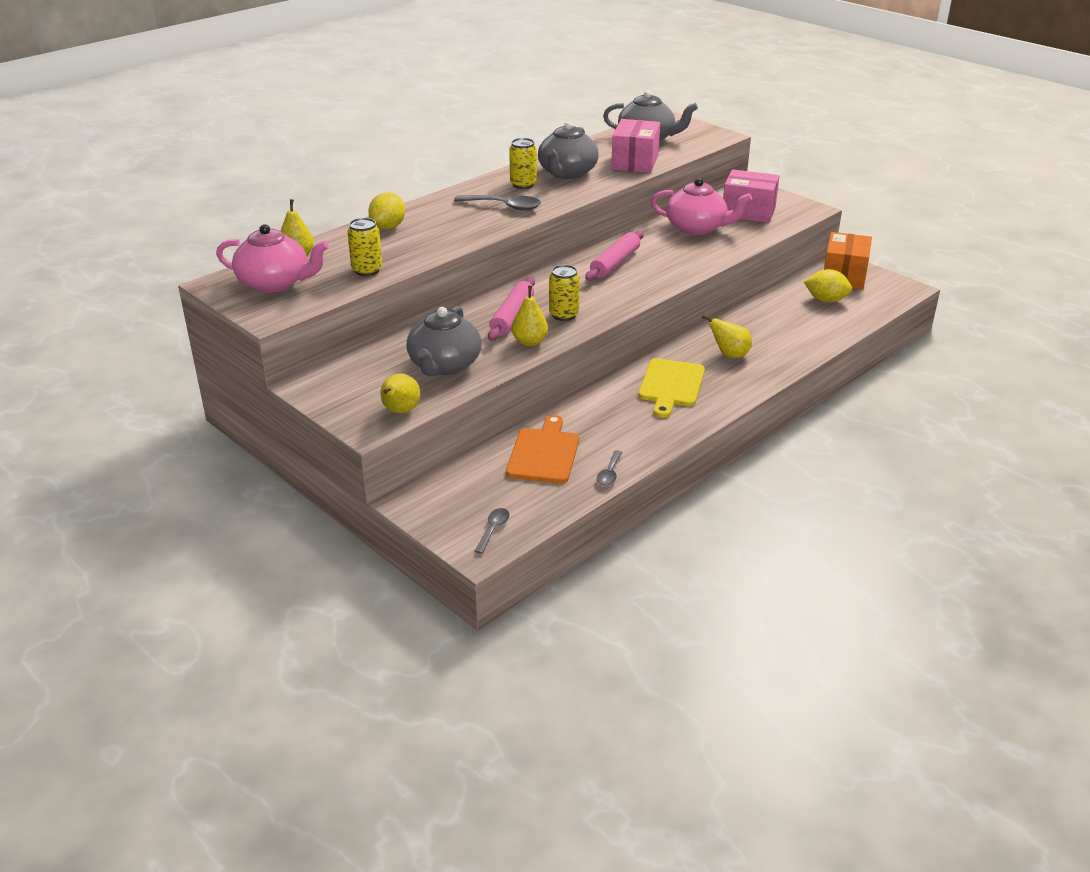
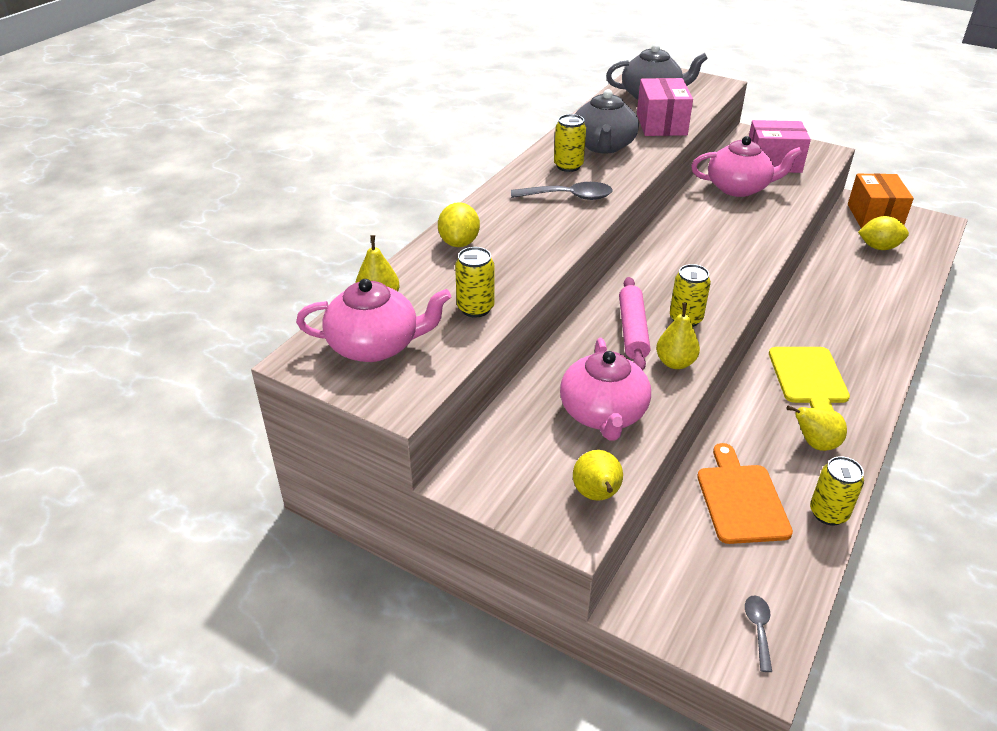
camera: 15 degrees left, 5 degrees up
(444, 365) = (603, 414): grey teapot -> pink teapot
(609, 473) = (828, 513): grey spoon -> yellow can
(615, 263) = (690, 243): pink rolling pin -> none
(729, 355) = (838, 329): yellow pear -> yellow pear (815, 444)

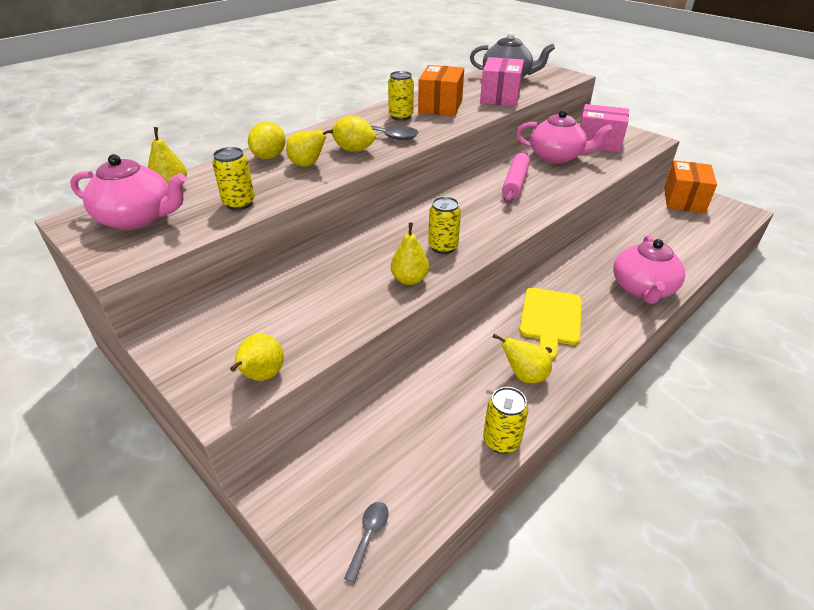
camera: 15 degrees right, 0 degrees up
(513, 247) = (308, 165): none -> yellow pear
(603, 146) = (440, 106): grey teapot -> orange box
(603, 414) = (318, 309): pink teapot -> pink teapot (642, 288)
(633, 330) = (391, 249): pink rolling pin -> pink rolling pin (515, 183)
(741, 499) = (426, 411): orange cutting board -> none
(879, 247) = (675, 224): yellow lemon -> yellow lemon (354, 150)

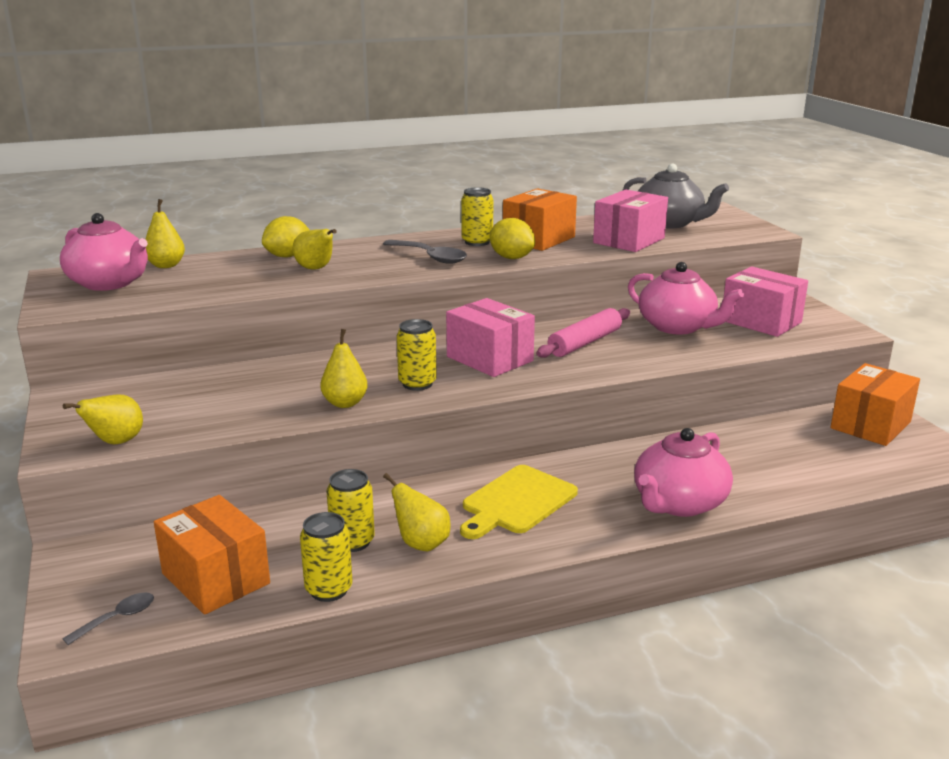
camera: 25 degrees right, 15 degrees down
(239, 203) = (210, 288): yellow can -> yellow can (352, 542)
(354, 150) = (381, 264): yellow lemon -> yellow lemon (511, 258)
(410, 464) = (215, 578): none -> orange box
(469, 212) = (490, 359): none -> pink box

